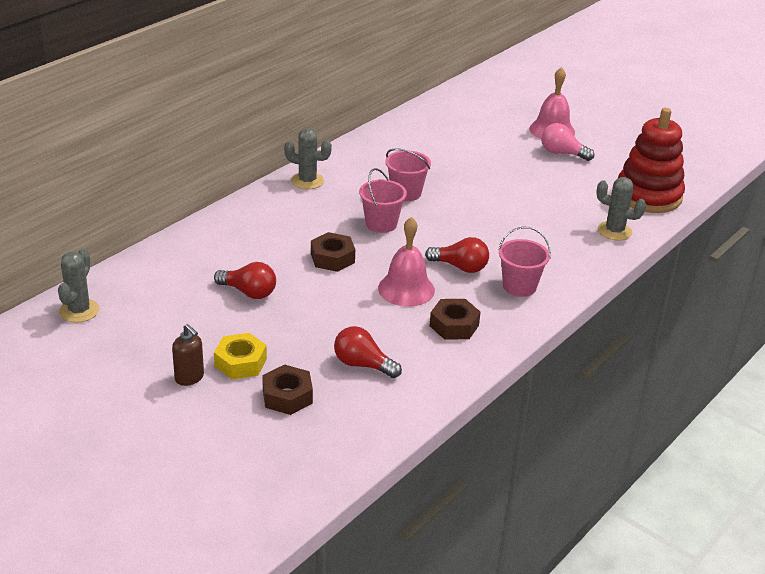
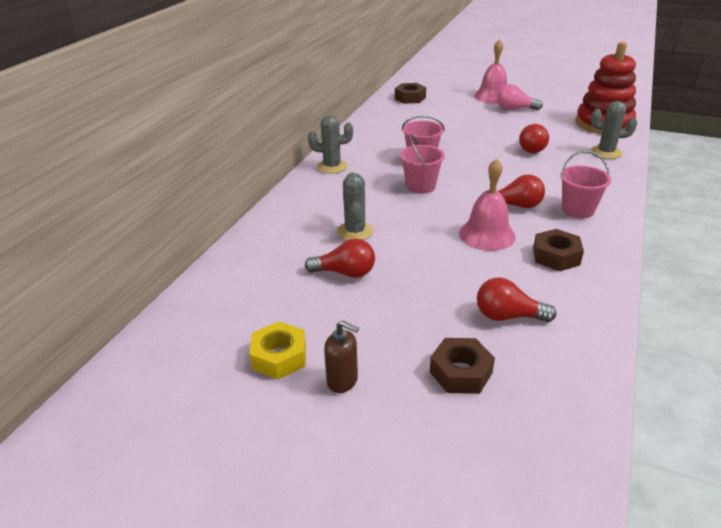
camera: 15 degrees left, 0 degrees up
(79, 311) = (177, 337): grey cactus -> grey cactus (355, 231)
(240, 362) = (386, 348): yellow nut -> yellow nut (279, 357)
(332, 258) = (401, 223): brown nut -> brown nut (410, 98)
(535, 207) = (531, 148): none -> red light bulb

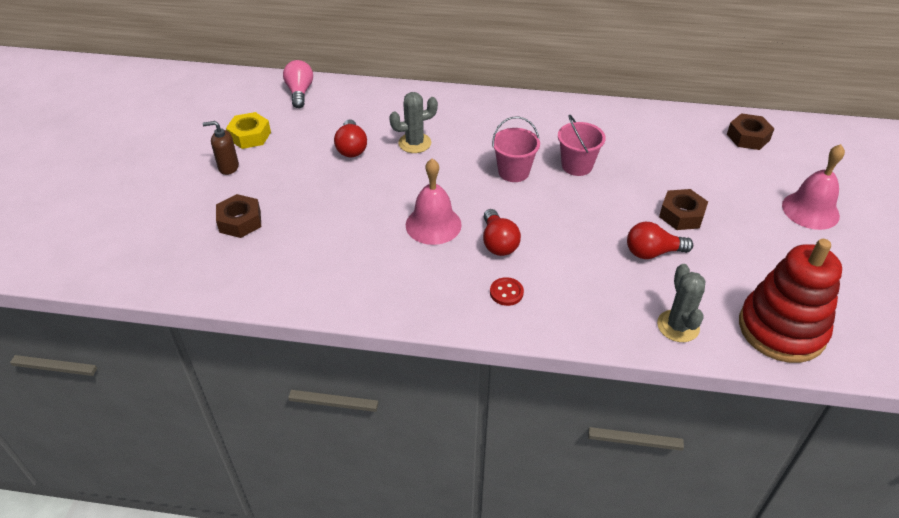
camera: 75 degrees right, 10 degrees up
(332, 166) = (530, 109): grey cactus -> none
(342, 381) = (228, 167): brown soap dispenser -> brown soap dispenser turned 75 degrees clockwise
(508, 316) = (308, 243): red light bulb -> none
(514, 109) = (776, 234): pink light bulb -> pink light bulb (300, 92)
(556, 256) = (407, 274): brown nut -> brown nut (681, 215)
(578, 210) = (506, 292): pink bucket -> red button

